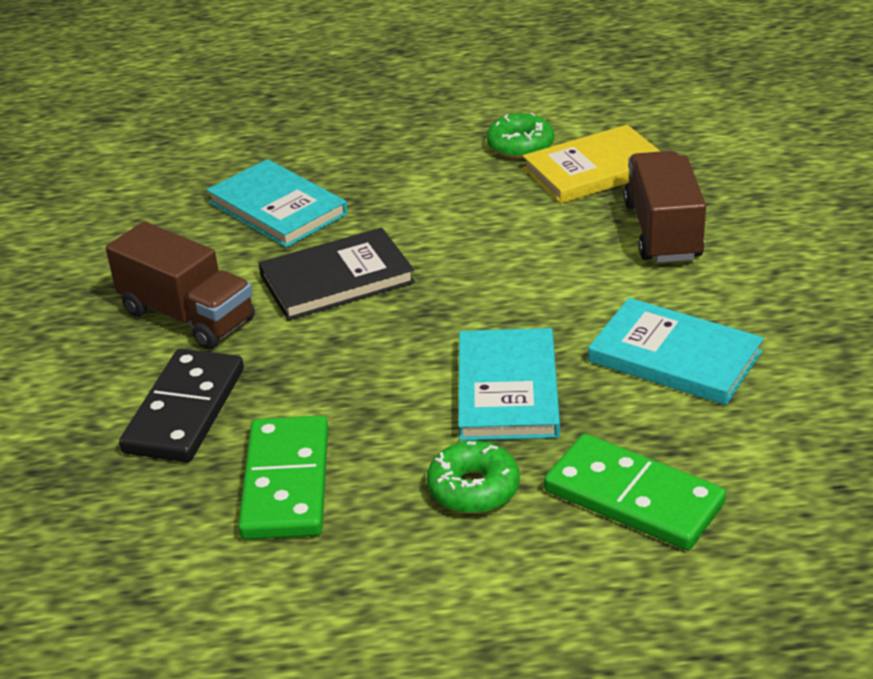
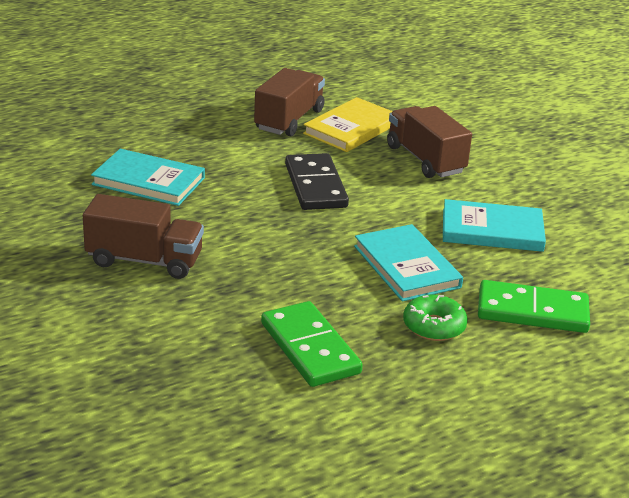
camera: 30 degrees left, 5 degrees down
(185, 410) = (198, 319): black domino -> black domino (316, 186)
(337, 279) = (233, 220): black book -> none
(520, 146) = (289, 120): green donut -> brown truck

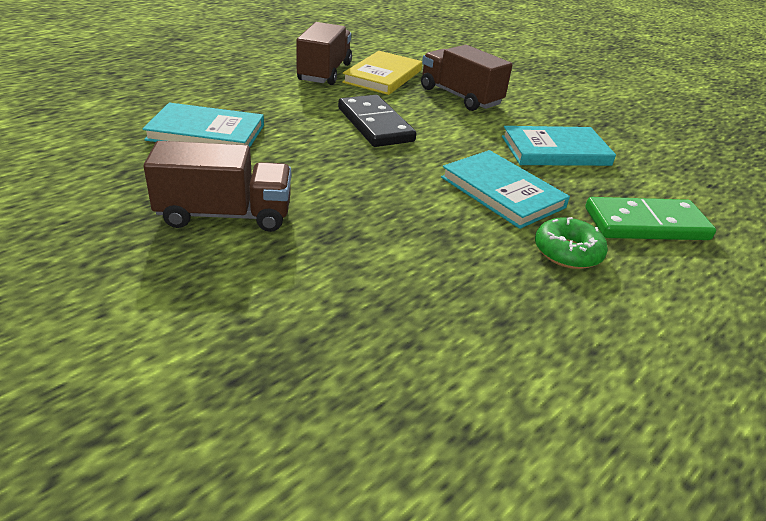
camera: 15 degrees left, 5 degrees up
(309, 348) = (455, 297): green domino -> none

